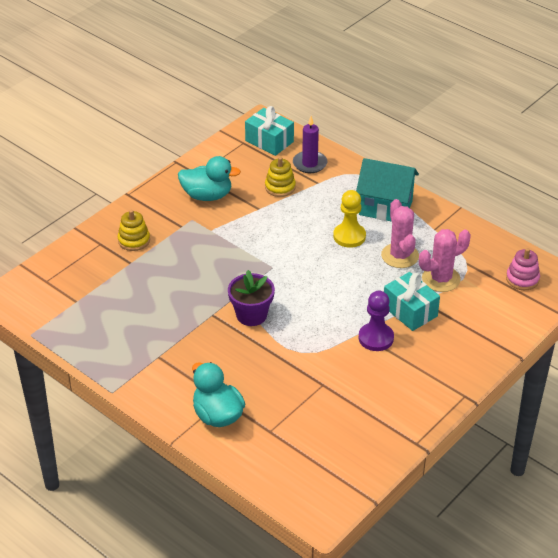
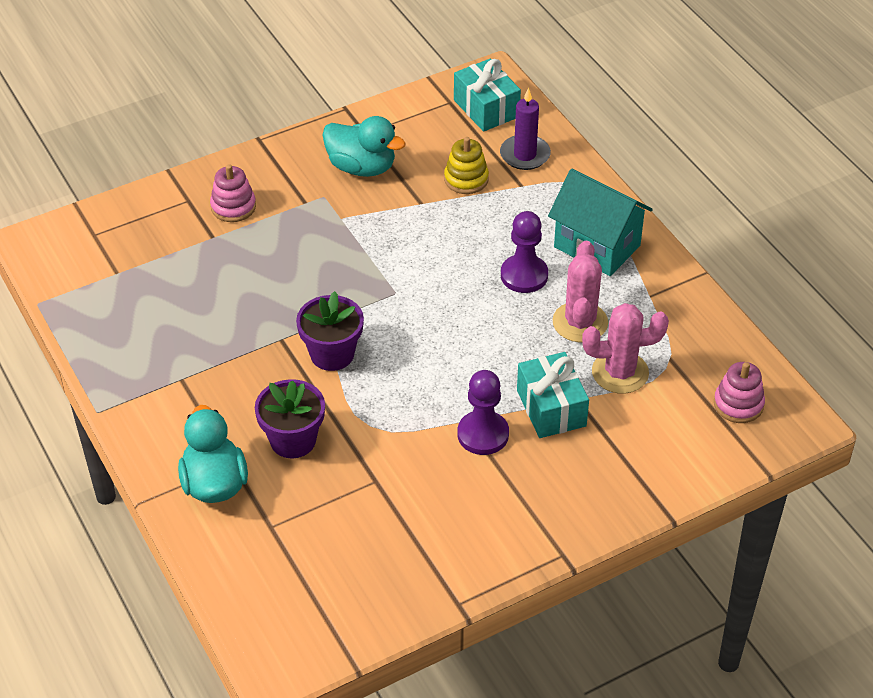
camera: 20 degrees right, 5 degrees up
(134, 240) = (233, 207): yellow stacking toy -> pink stacking toy
(255, 374) = (293, 440): none -> purple flower pot
(349, 236) = (524, 275): yellow pawn -> purple pawn

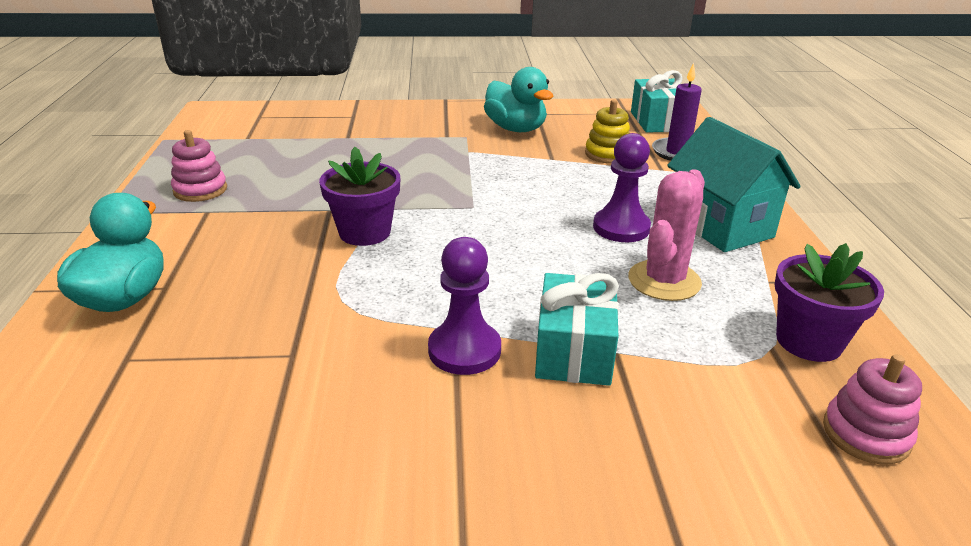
camera: 25 degrees right, 15 degrees down
(233, 207) = (384, 126): pink stacking toy -> pink stacking toy (200, 190)
(293, 440) = (247, 287): purple flower pot -> purple flower pot (809, 341)
(620, 372) = (691, 342): pink cactus -> none

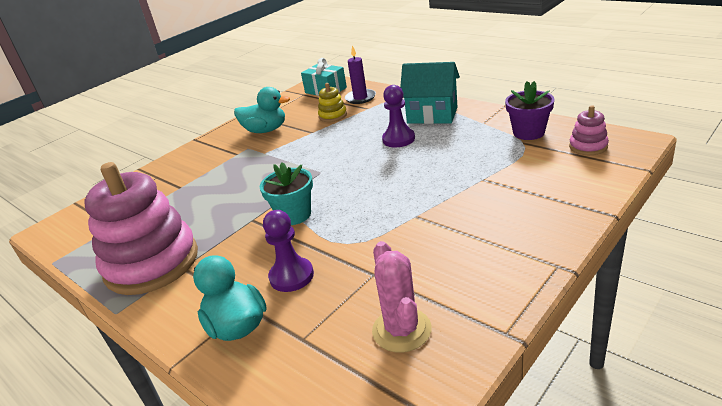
camera: 40 degrees left, 0 degrees up
(200, 190) = (152, 263): pink stacking toy -> pink stacking toy, size x2.33
(364, 232) = (294, 215): purple flower pot -> turquoise flower pot
(464, 350) = (434, 218): purple pawn -> purple pawn (291, 276)
(574, 351) = (470, 189): turquoise gift -> none
(664, 281) = (451, 146): pink cactus -> pink cactus (401, 330)

